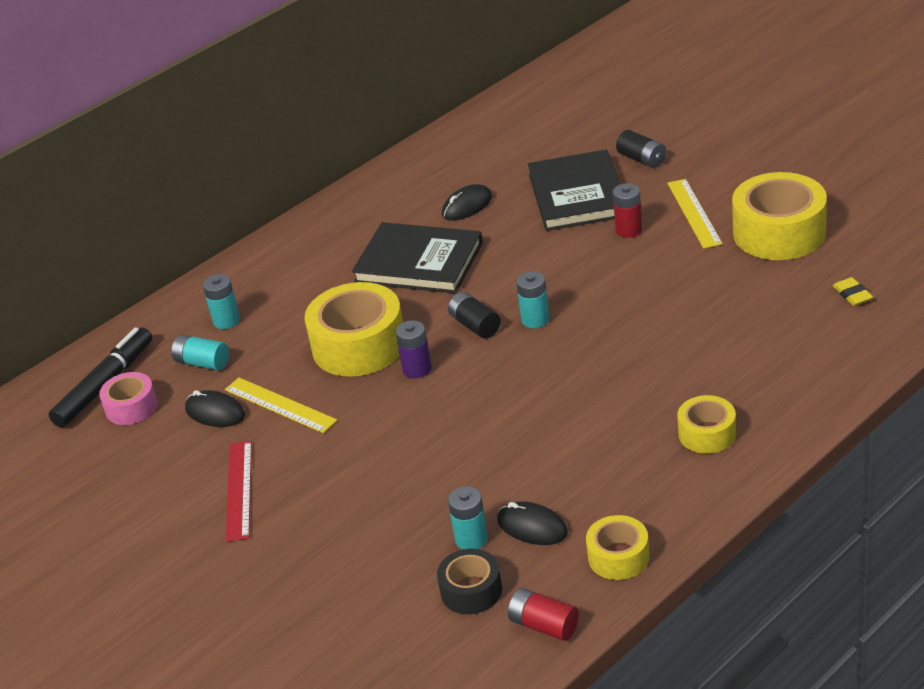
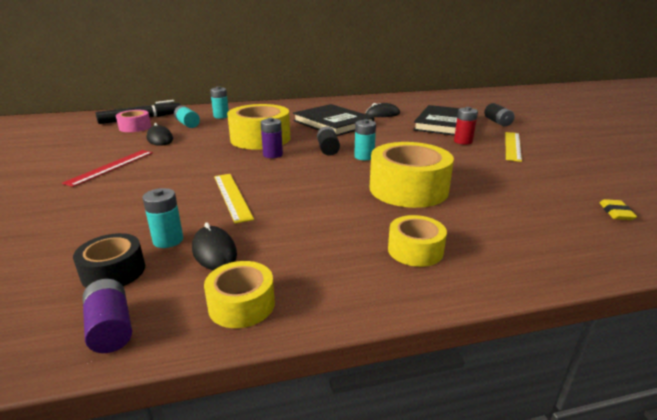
camera: 25 degrees right, 10 degrees down
(280, 405) = (189, 145): yellow ruler -> yellow ruler (232, 196)
(544, 625) = (111, 328): red battery -> purple battery
(779, 233) = (569, 167): yellow tape -> yellow tape (408, 189)

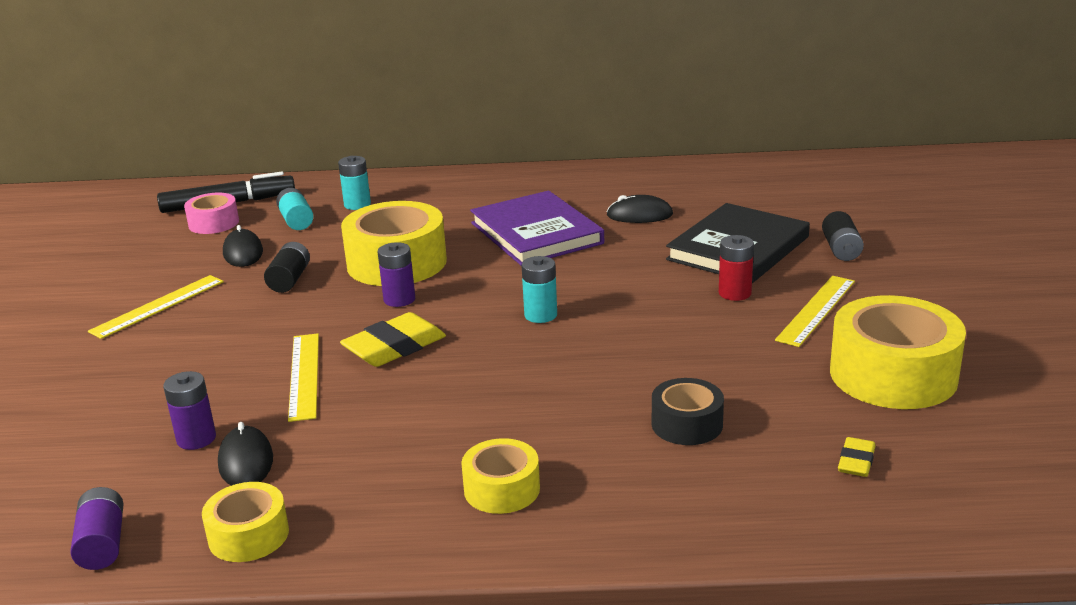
camera: 15 degrees right, 0 degrees up
(111, 167) = (158, 306): red ruler -> yellow ruler
(113, 272) = (121, 476): black tape -> black tape (687, 424)
(168, 240) = (196, 439): turquoise battery -> purple battery
(285, 177) = (394, 347): none -> yellow eraser
(328, 149) = (492, 294): black battery -> black battery (289, 280)
(333, 123) = (536, 233): black book -> purple book
(408, 189) = (566, 386): yellow tape -> yellow tape (893, 374)

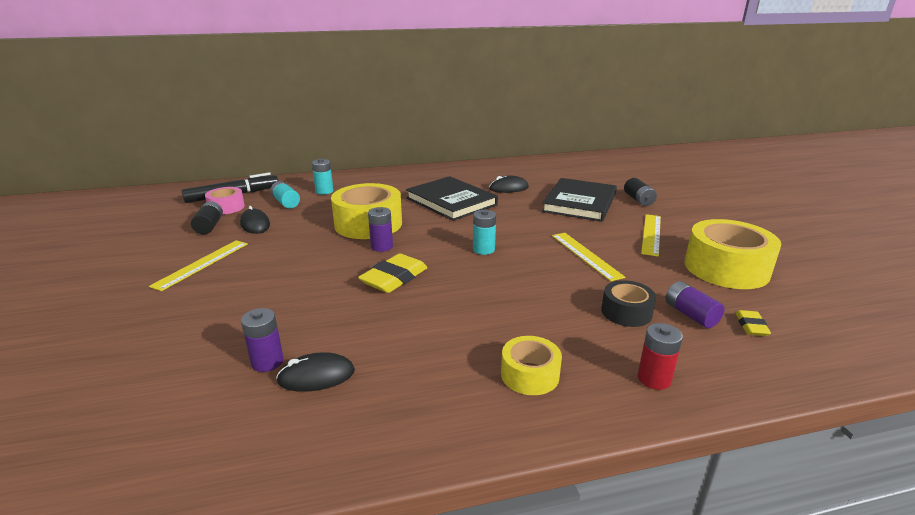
camera: 15 degrees left, 0 degrees up
(102, 544) = (211, 470): purple battery -> purple battery (690, 315)
(245, 461) = (316, 376): black mouse -> black mouse turned 75 degrees counterclockwise
(249, 535) = (345, 442): yellow tape -> none
(289, 280) = (296, 239): black battery -> black battery (209, 226)
(304, 375) = (336, 304): yellow ruler -> yellow ruler (586, 255)
(536, 233) = (451, 201): purple book -> black book
(734, 293) = (596, 228): red battery -> red battery (654, 379)

